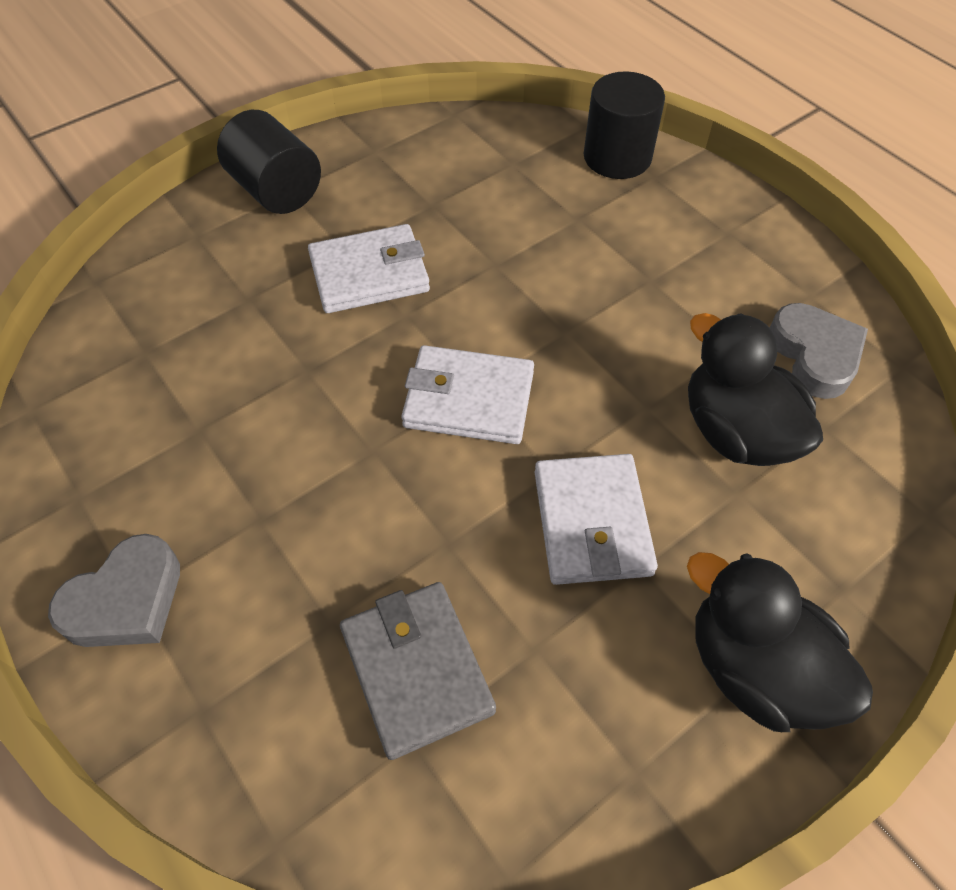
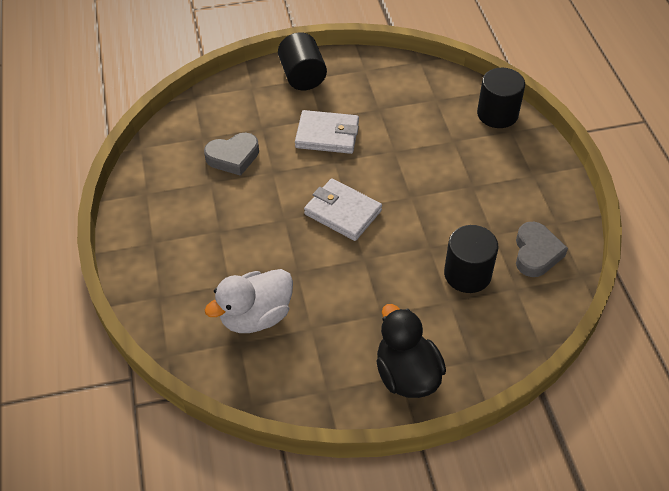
camera: 25 degrees right, 5 degrees down
(126, 600) = (149, 243): grey heart -> grey heart (233, 157)
(417, 670) = (256, 316): grey wallet -> white duck
(591, 522) = (369, 287): white wallet -> none
(736, 432) = (467, 274): black duck -> black cylinder

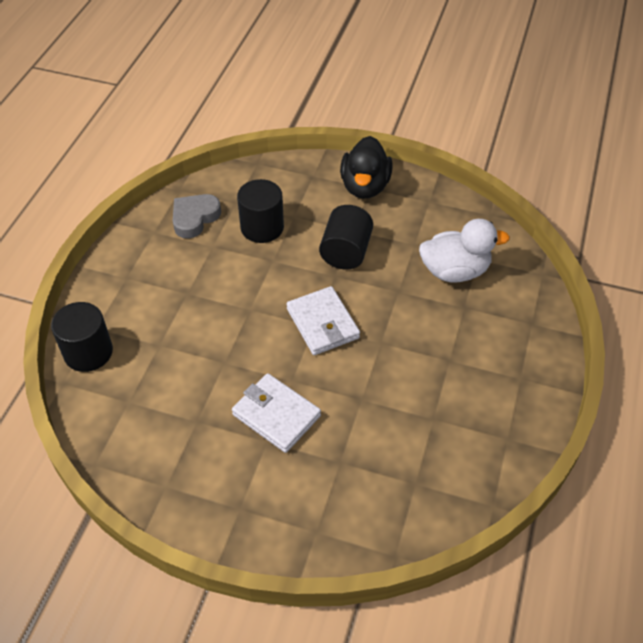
camera: 150 degrees left, 0 degrees up
(233, 157) = (393, 438): grey heart -> none
(302, 76) = (244, 516): black cylinder -> black cylinder (346, 252)

